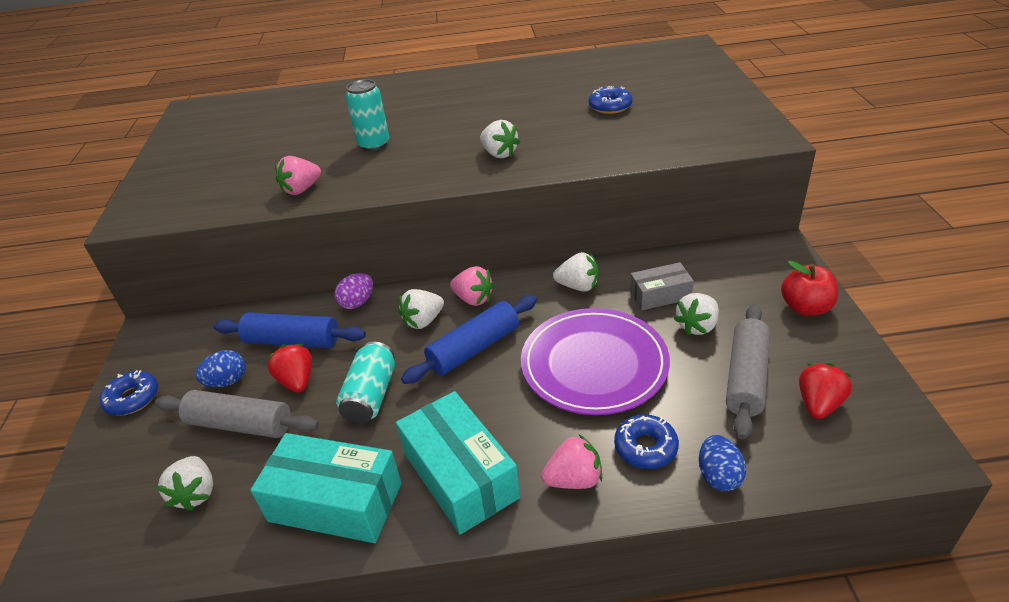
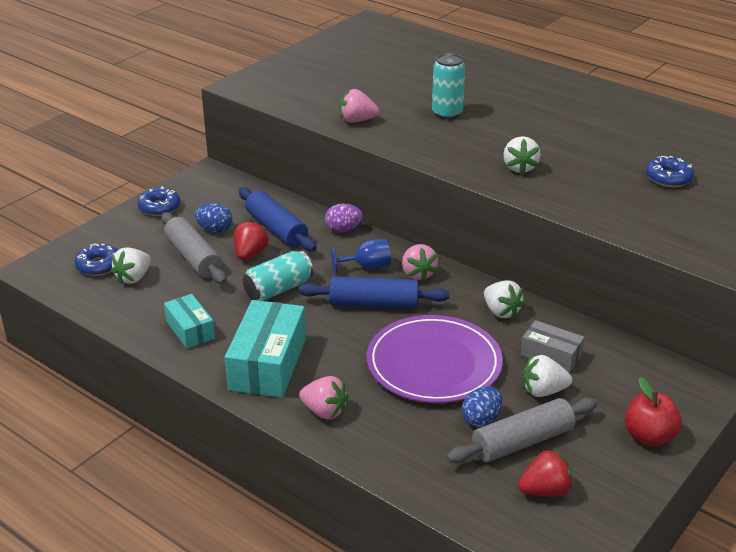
camera: 40 degrees right, 5 degrees down
(335, 502) = (190, 330): turquoise box -> turquoise box, size x0.57
(423, 321) = (367, 267): white strawberry -> blue goblet
(645, 447) = (391, 428): blue donut -> blue donut (99, 266)
(718, 476) = (410, 473): blue egg -> blue egg (481, 419)

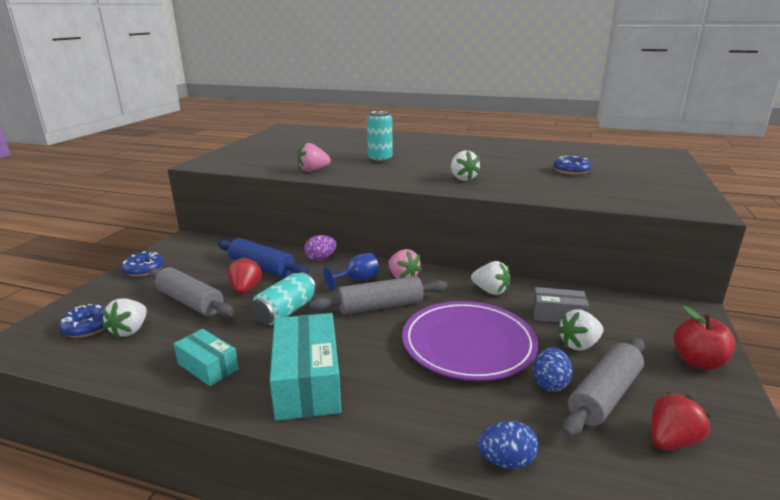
camera: 20 degrees left, 10 degrees down
(215, 229) = (204, 277): blue egg -> blue egg (506, 461)
(324, 411) = (394, 416): pink strawberry -> none
(374, 304) = (380, 306): blue rolling pin -> grey rolling pin

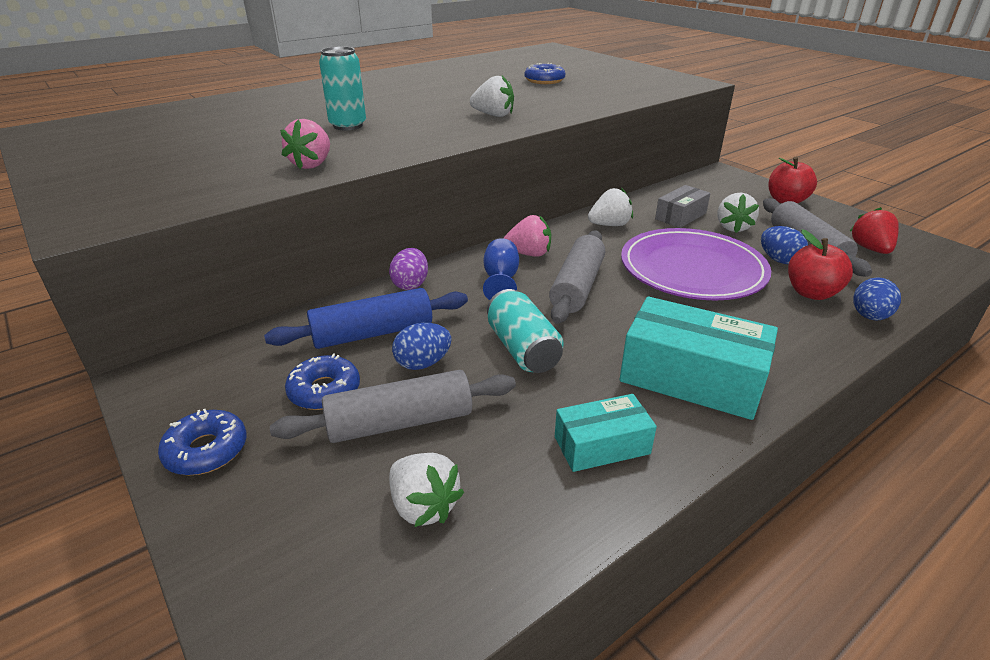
camera: 55 degrees left, 10 degrees up
(88, 327) = (353, 561): blue donut -> blue donut (324, 391)
(245, 289) = (423, 363): red strawberry -> blue egg
(509, 415) = (811, 293): none -> red apple

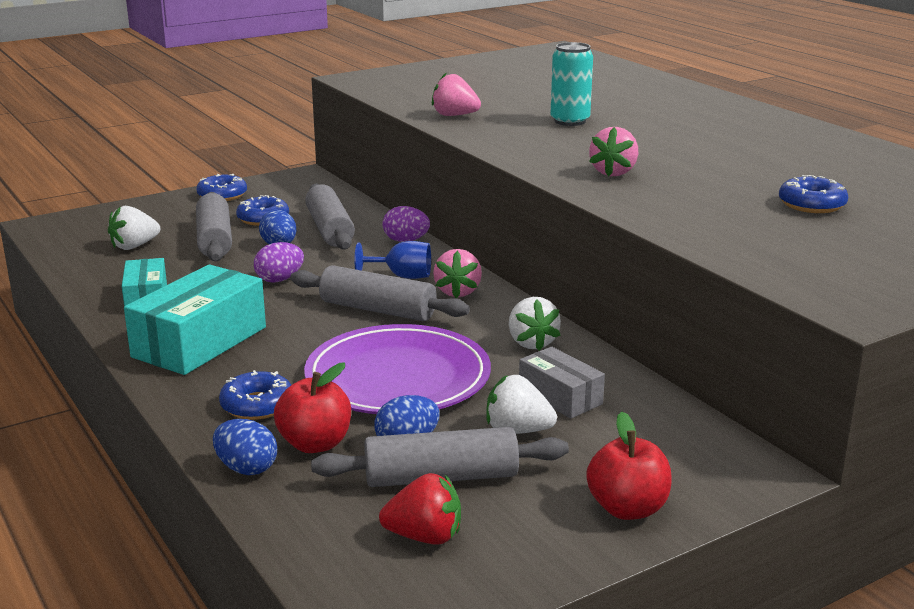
camera: 95 degrees right, 10 degrees down
(373, 333) = (329, 229): blue rolling pin -> grey rolling pin
(493, 115) = (613, 172): white strawberry -> pink strawberry
(522, 349) = (279, 279): turquoise can -> purple egg
(781, 325) = (257, 405): none -> blue donut

